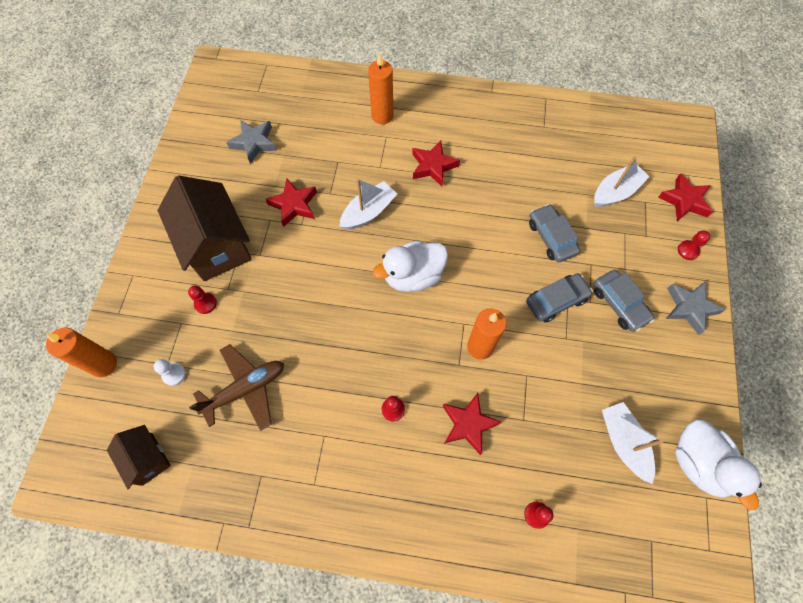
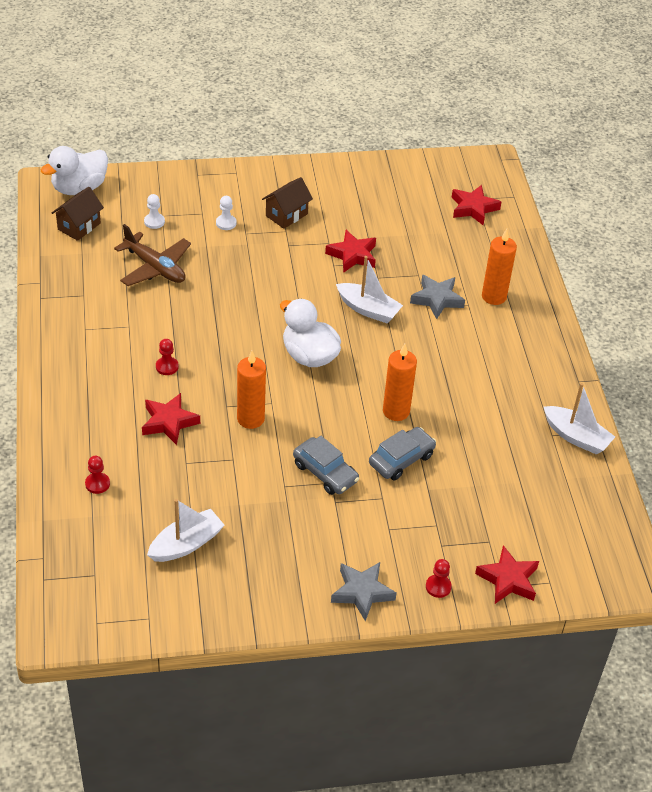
camera: 70 degrees right, 20 degrees down
(104, 364) = (149, 180): orange candle -> orange candle (396, 411)
(205, 303) = (226, 223): red pawn -> white pawn
(216, 245) = (286, 215): brown house -> brown house, size x0.53
(254, 143) = (411, 211): grey star -> grey star (437, 299)
(433, 166) = (448, 348): red star -> red star (473, 208)
(615, 192) = (489, 511): white boat -> white boat (576, 437)
(619, 304) = (342, 527): grey car -> none
(698, 463) = (183, 609): white duck -> white duck (79, 188)

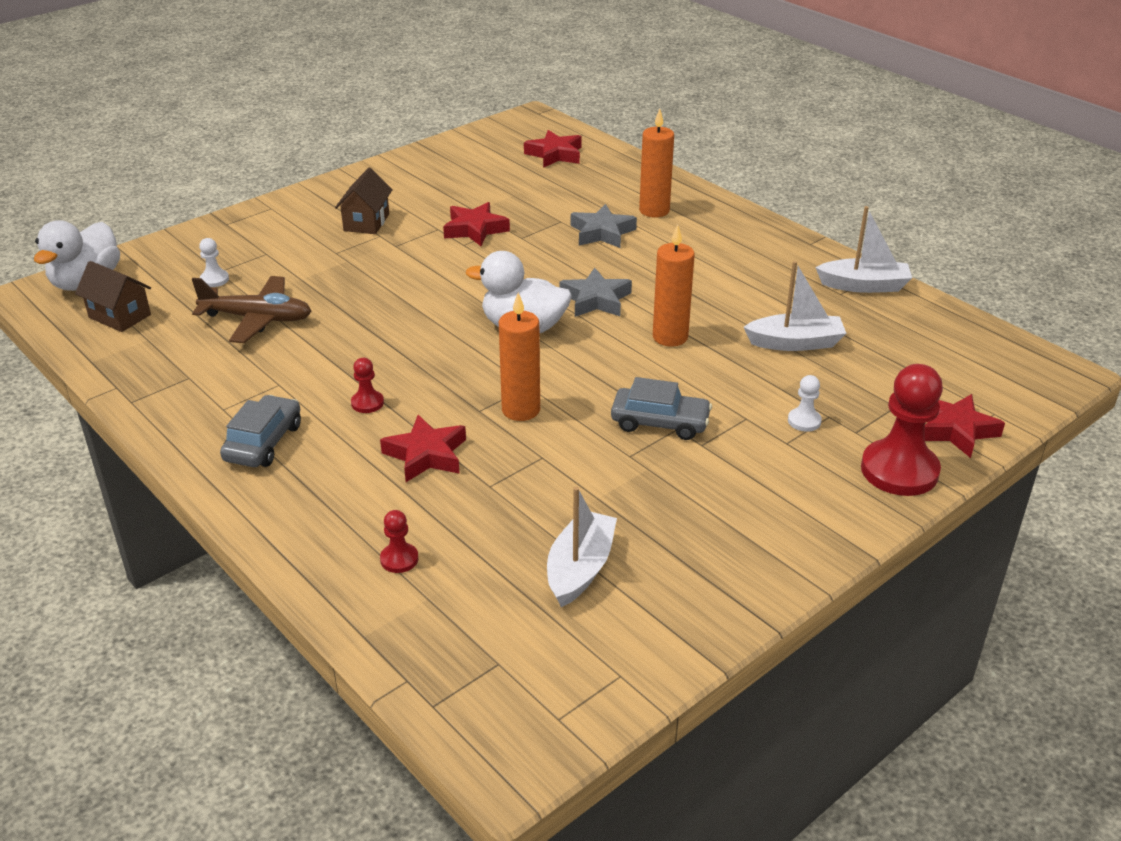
camera: 30 degrees left, 10 degrees down
(79, 226) = (120, 316): brown house -> brown house turned 60 degrees counterclockwise
(226, 223) = (304, 252): white pawn -> white pawn (804, 421)
(362, 592) = (831, 516): grey star -> grey star (595, 300)
(368, 309) = (542, 266): white boat -> white boat (795, 343)
(401, 459) = (725, 375): grey car -> grey car (263, 442)
(438, 587) = (899, 470): red pawn -> red pawn, size x2.19

